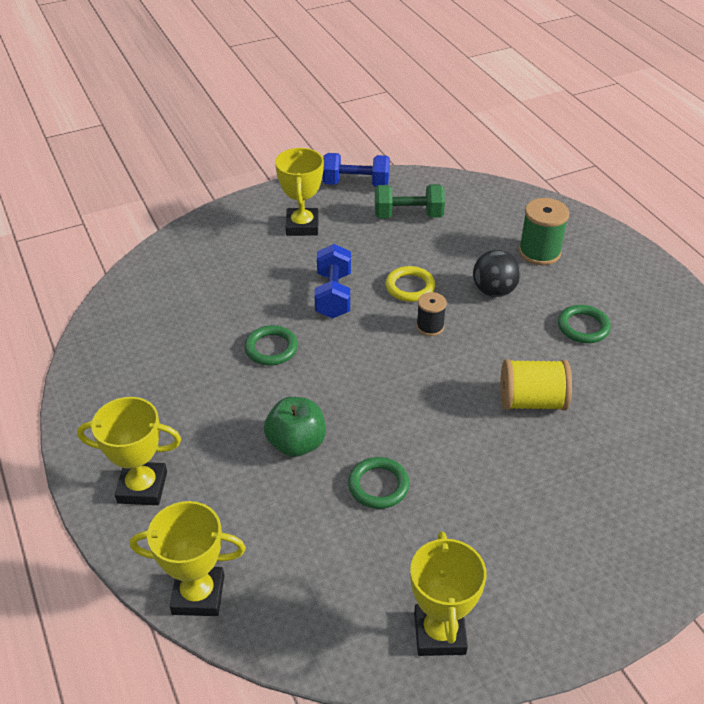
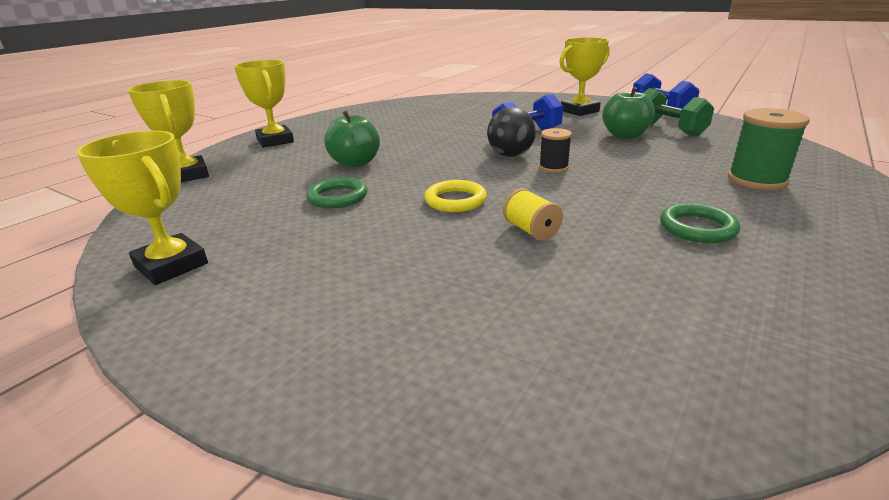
camera: 60 degrees right, 15 degrees down
(271, 348) = (441, 134): green ring -> none
(399, 246) = (625, 136): none -> green apple
(410, 287) = (586, 150): yellow ring -> yellow ring (455, 200)
(439, 633) = (171, 265): yellow trophy -> yellow trophy turned 75 degrees clockwise
(494, 291) = (652, 177): black ball -> black ball (510, 155)
(532, 401) = (531, 230): yellow spool -> yellow spool, size x0.61

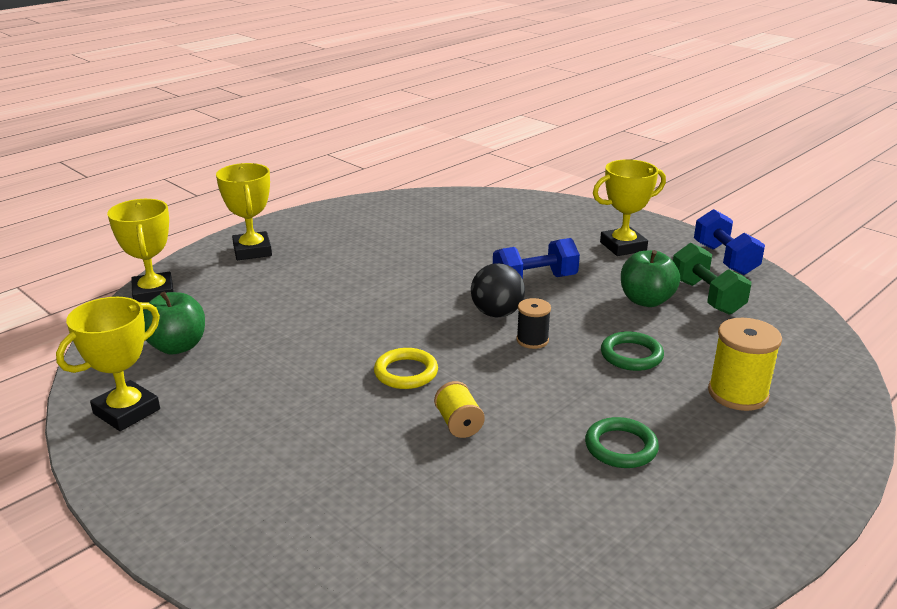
camera: 10 degrees right, 0 degrees up
(171, 265) = (127, 411): yellow trophy -> yellow trophy turned 75 degrees clockwise
(337, 197) = (293, 349): green ring -> green ring (631, 355)
(355, 163) = (326, 301): green apple -> green apple (177, 346)
(756, 180) = (738, 393): green spool -> yellow spool

